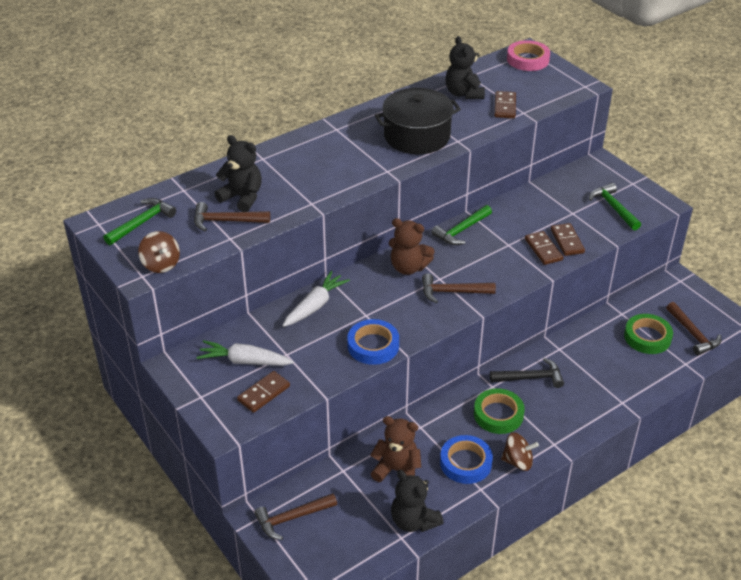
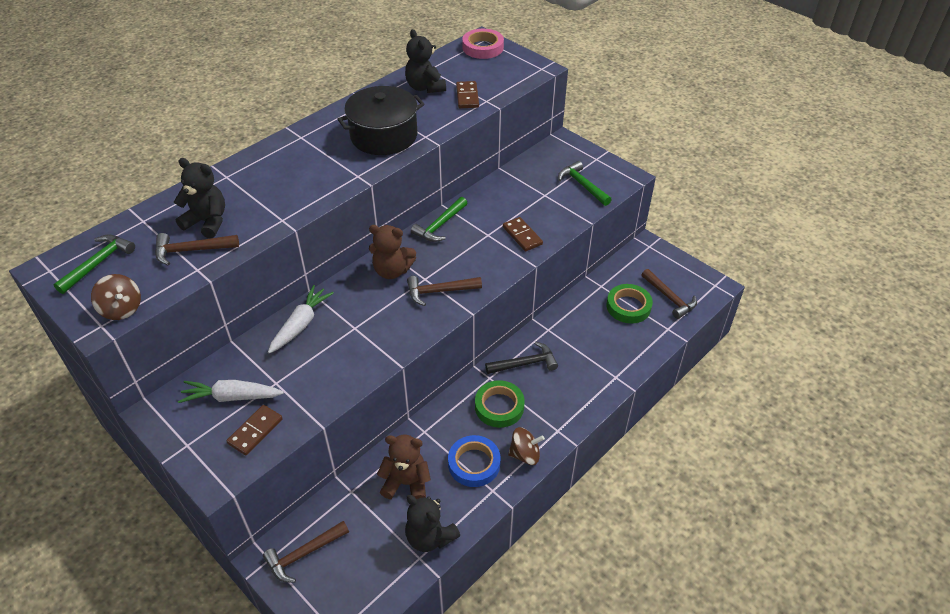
camera: 10 degrees left, 5 degrees up
(373, 345) = (365, 360): blue tape -> none
(567, 241) = (543, 224): brown domino -> none

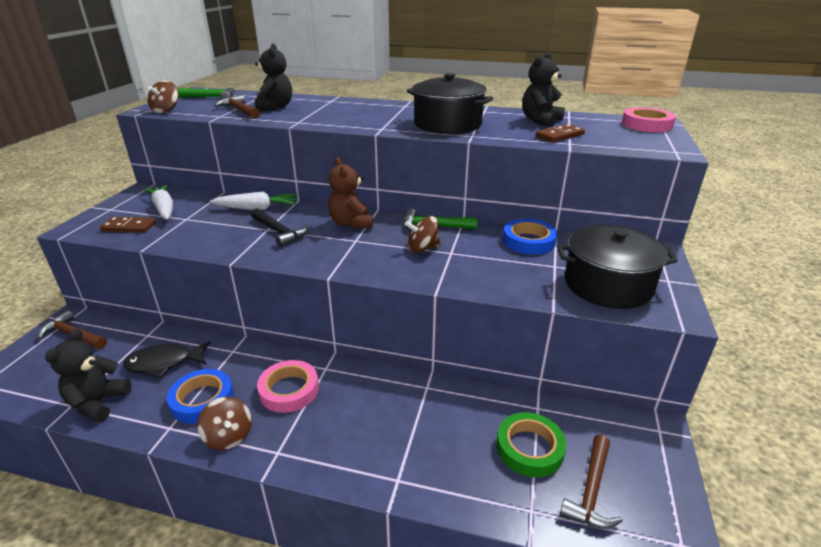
camera: 60 degrees right, 15 degrees down
(406, 483) = (164, 363): brown teddy bear -> black fish
(439, 291) = (344, 252): brown hammer -> none
(470, 246) = (422, 249): none -> brown spinning top
(499, 407) = (289, 390): green tape -> pink tape
(504, 189) = (528, 241): none -> blue tape
(522, 236) = (473, 271): brown domino -> none
(525, 363) = (362, 387): black hammer -> black hammer (279, 232)
(582, 185) = (607, 285): green hammer -> black pot

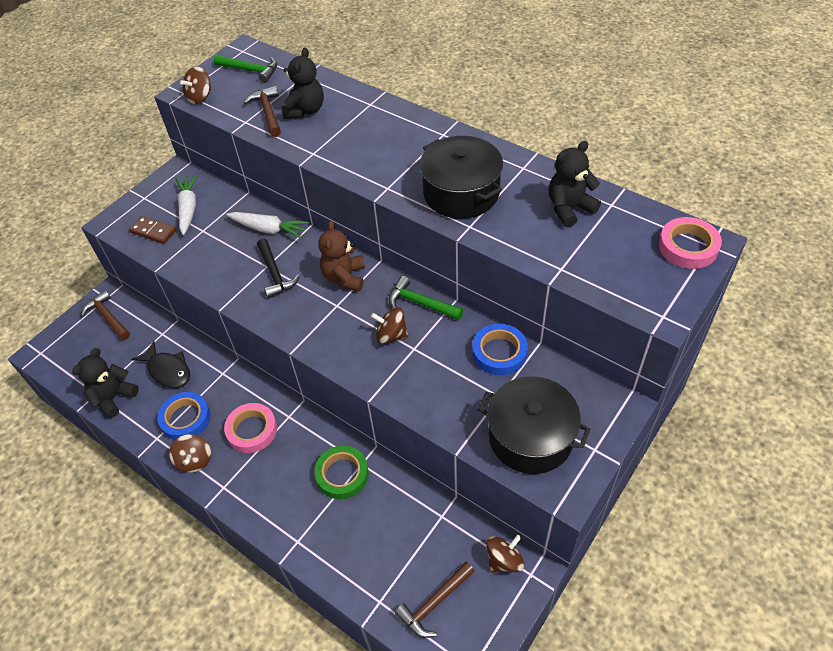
camera: 25 degrees right, 20 degrees up
(164, 363) = (168, 370): black fish -> black fish turned 150 degrees counterclockwise
(529, 448) = (410, 551): green tape -> green tape (342, 474)
(559, 135) = (563, 249): brown domino -> none
(626, 426) = (504, 560): none -> brown spinning top

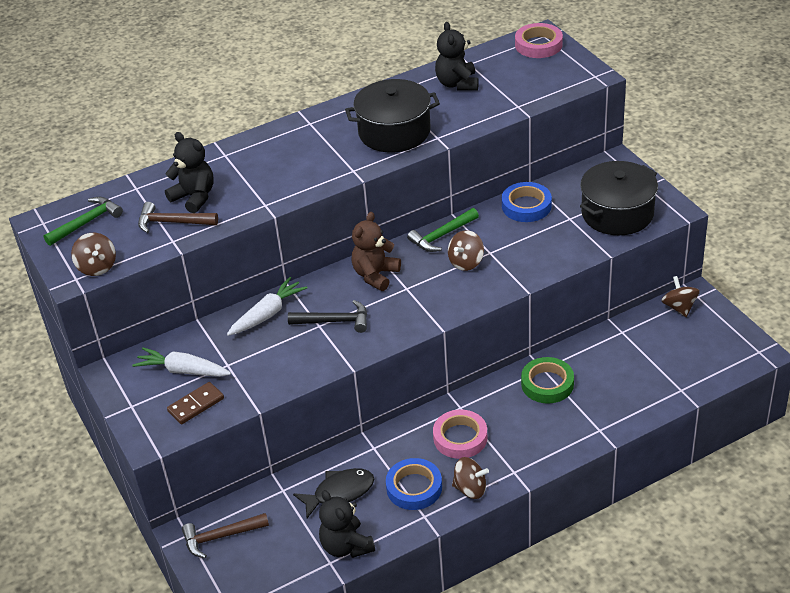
camera: 65 degrees left, 10 degrees down
(344, 277) = (375, 275): brown teddy bear -> brown teddy bear turned 90 degrees clockwise
(434, 603) = (697, 357): brown hammer -> none

